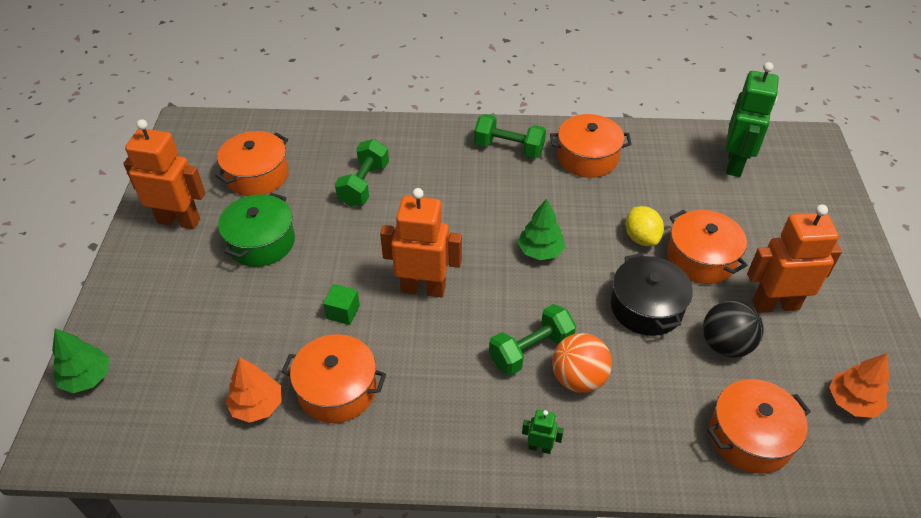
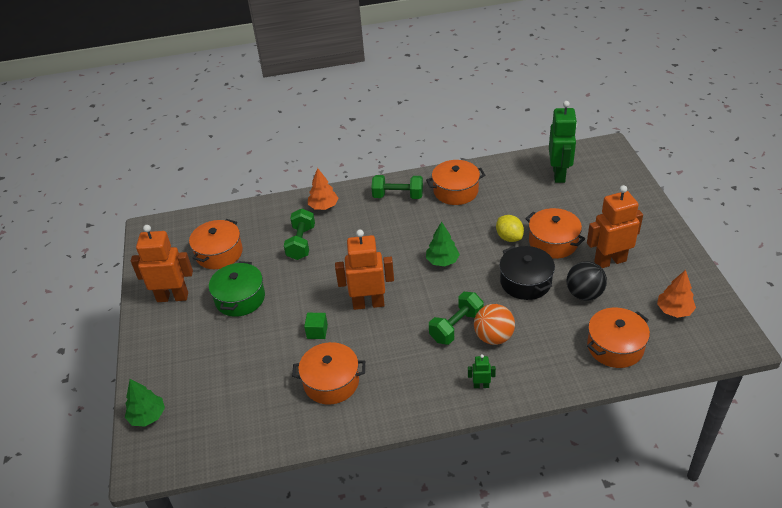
camera: 10 degrees left, 5 degrees down
(257, 405) = (278, 405): orange tree -> orange tree (323, 206)

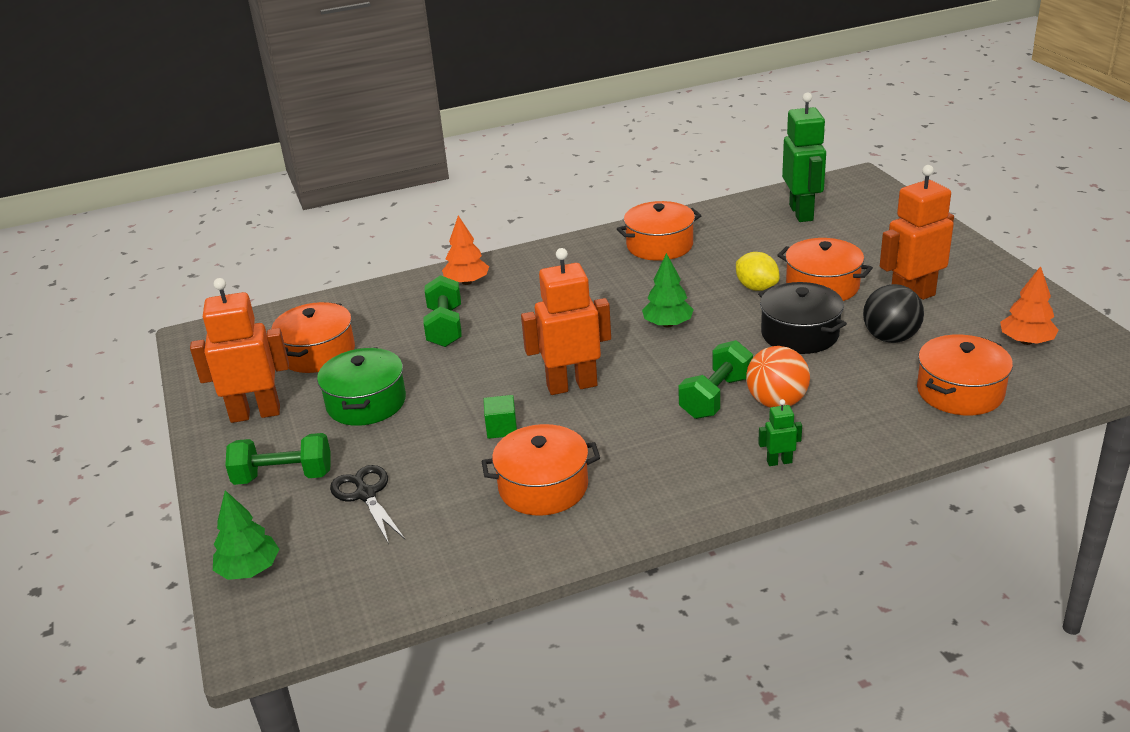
camera: 10 degrees left, 10 degrees down
(225, 371) = (366, 494): none -> black scissors
(398, 196) = (576, 259): green dumbbell -> green dumbbell (283, 476)

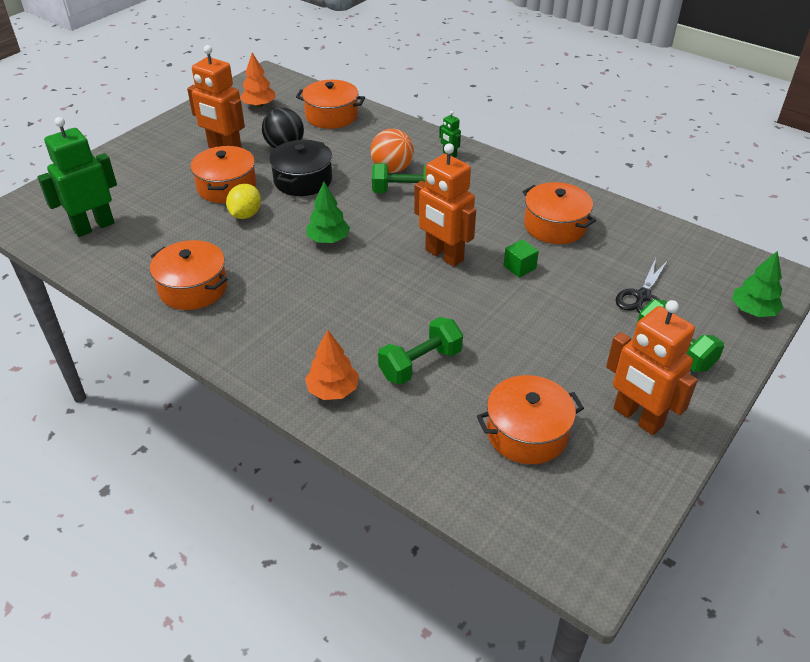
camera: 125 degrees left, 10 degrees up
(366, 403) = (559, 354): green pot -> none

